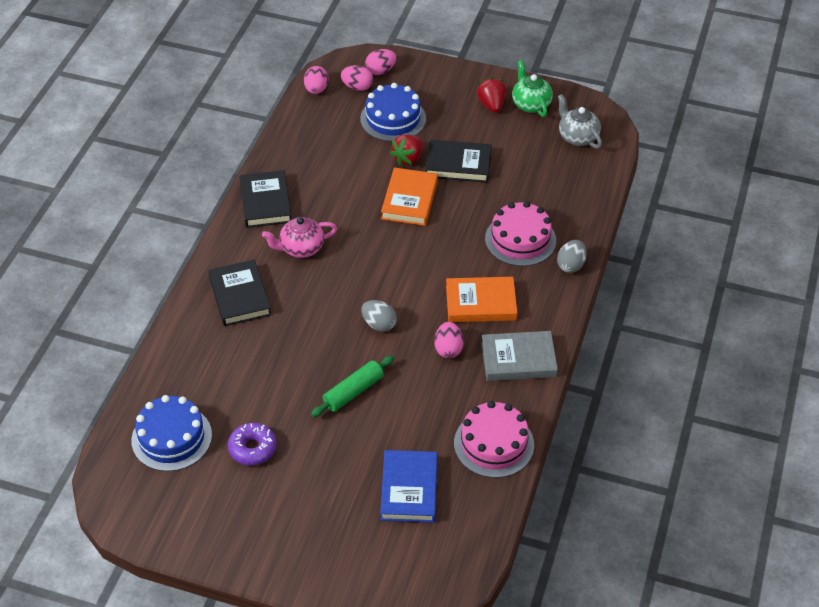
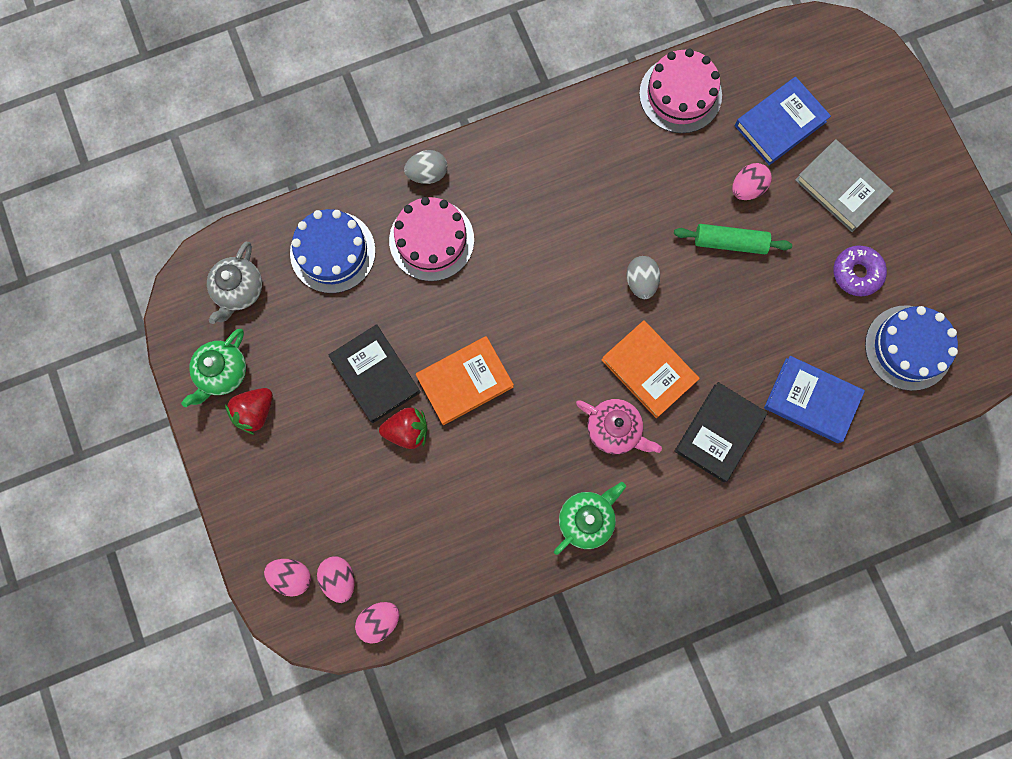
camera: 130 degrees left, 30 degrees up
(203, 357) = (811, 400): none -> blue book
(265, 202) = (586, 519): black book -> green teapot
(393, 119) = (359, 496): blue cake -> blue cake (332, 252)
(448, 349) = (616, 202): pink egg -> pink egg (747, 188)
(481, 303) = (540, 216): orange book -> orange book (649, 370)
(518, 359) = (576, 139): grey book -> grey book (841, 188)

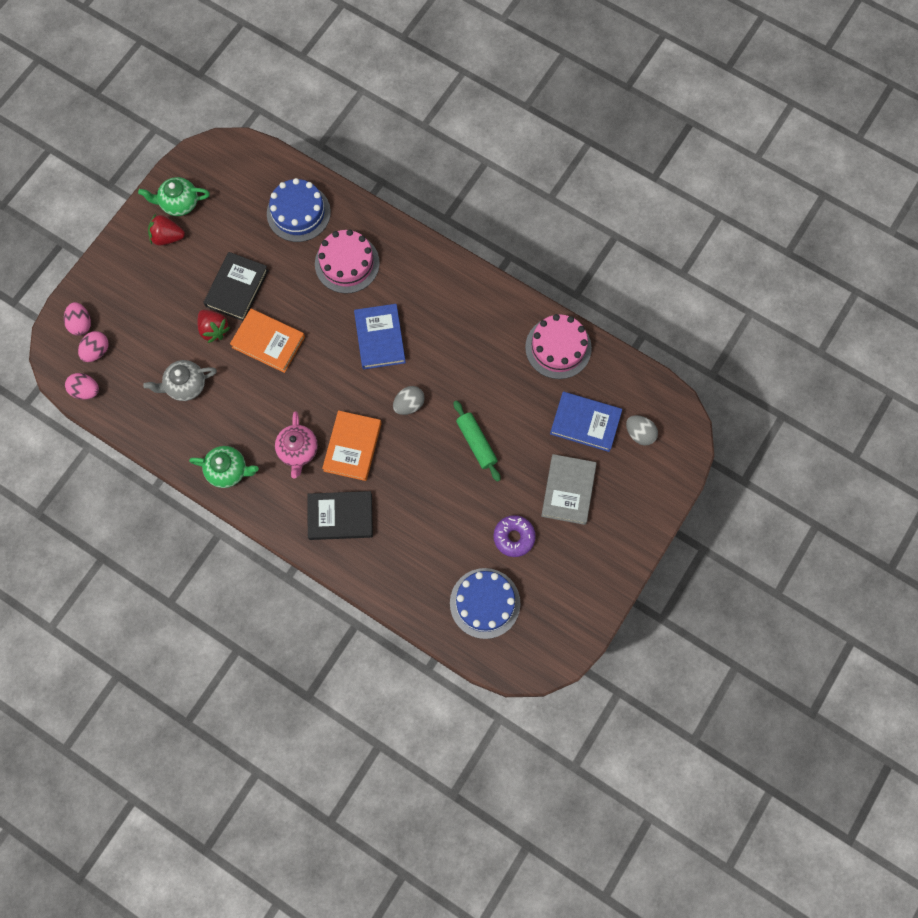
camera: 55 degrees right, 5 degrees down
(239, 290) = (237, 178): grey teapot -> grey teapot (185, 385)
(427, 174) = (389, 232): grey egg -> grey egg (639, 433)
(747, 188) = (523, 430): pink egg -> none
(811, 400) = (403, 562): blue book -> blue book (380, 338)

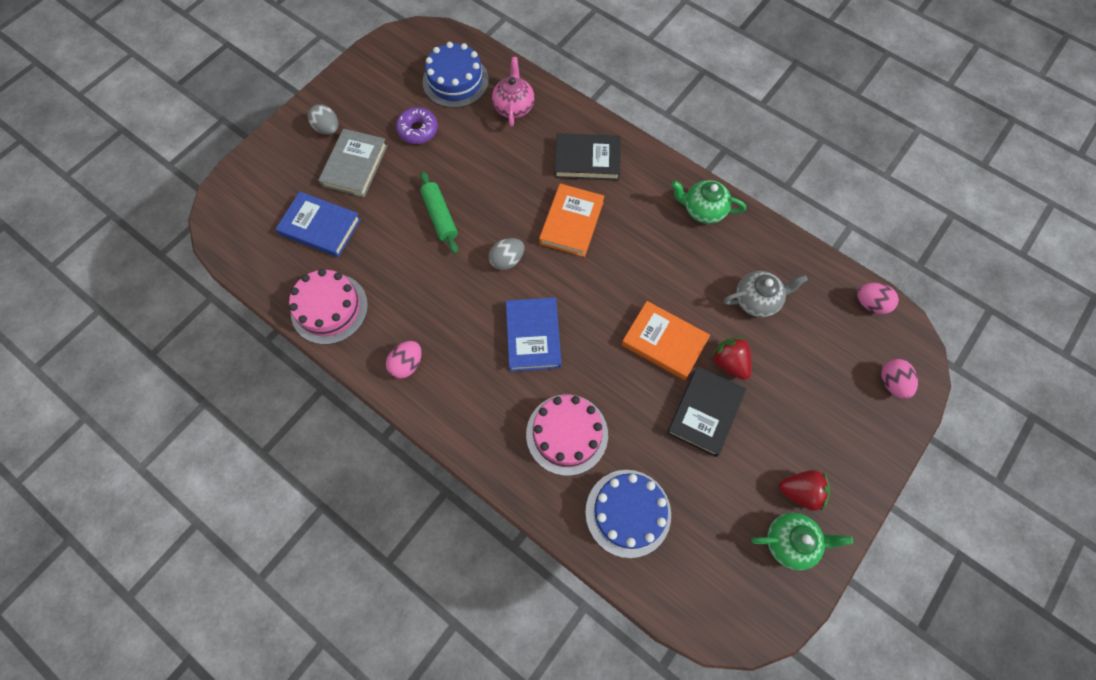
camera: 175 degrees left, 5 degrees down
(97, 351) = (866, 348): pink egg -> pink egg (407, 364)
(298, 451) = (629, 223): pink teapot -> pink teapot (514, 106)
(639, 433) = (266, 212): grey egg -> grey egg (327, 129)

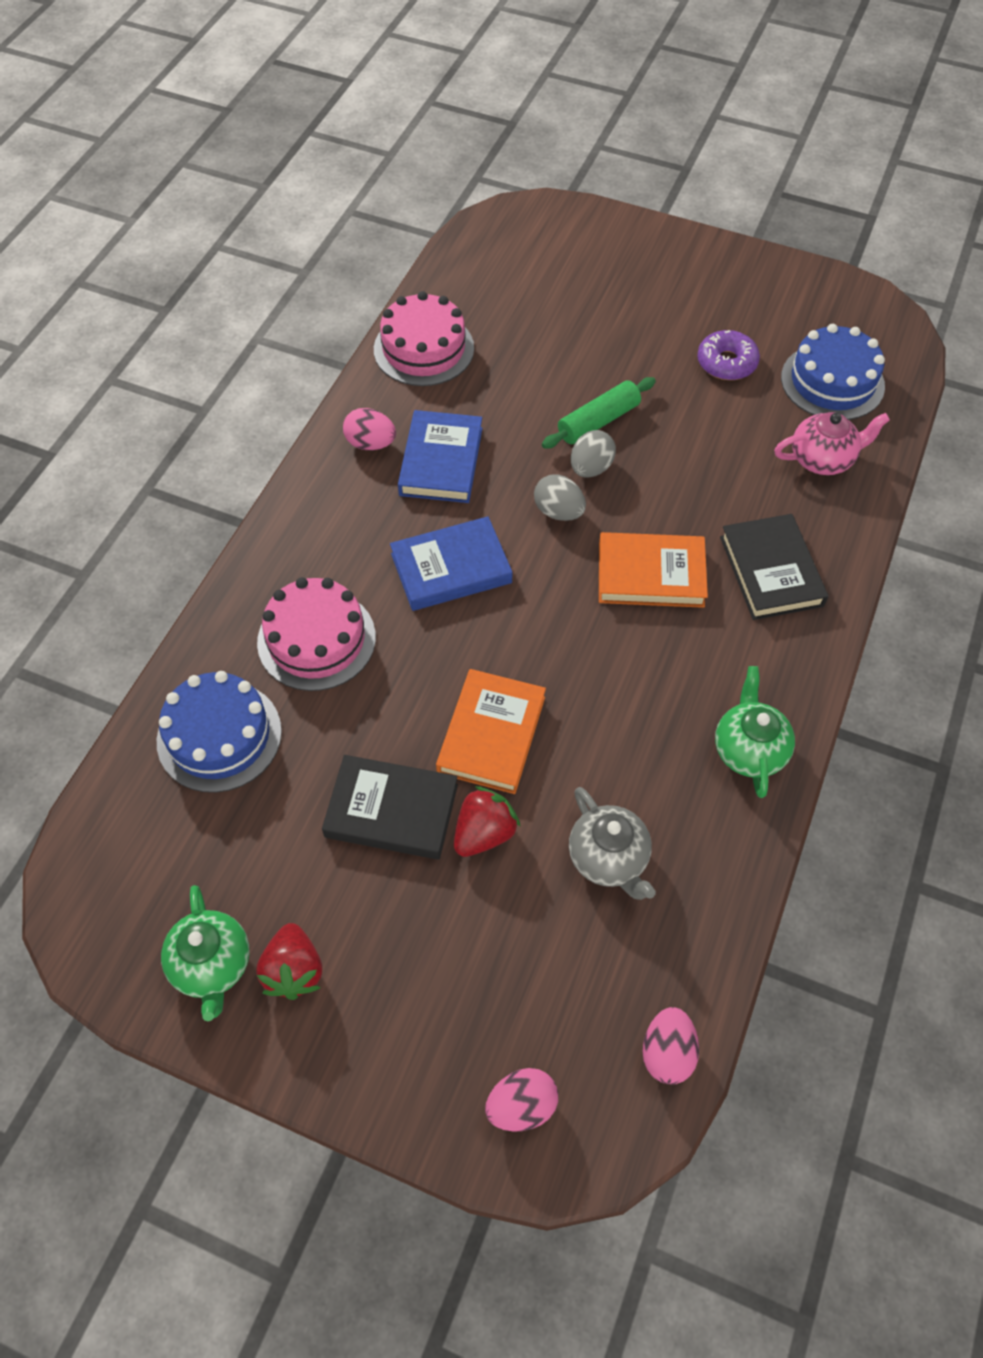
camera: 75 degrees right, 10 degrees down
(320, 227) = (534, 308): blue book -> blue book (441, 461)
(327, 129) = (683, 273): grey egg -> grey egg (591, 468)
(355, 166) = (639, 315): grey book -> none

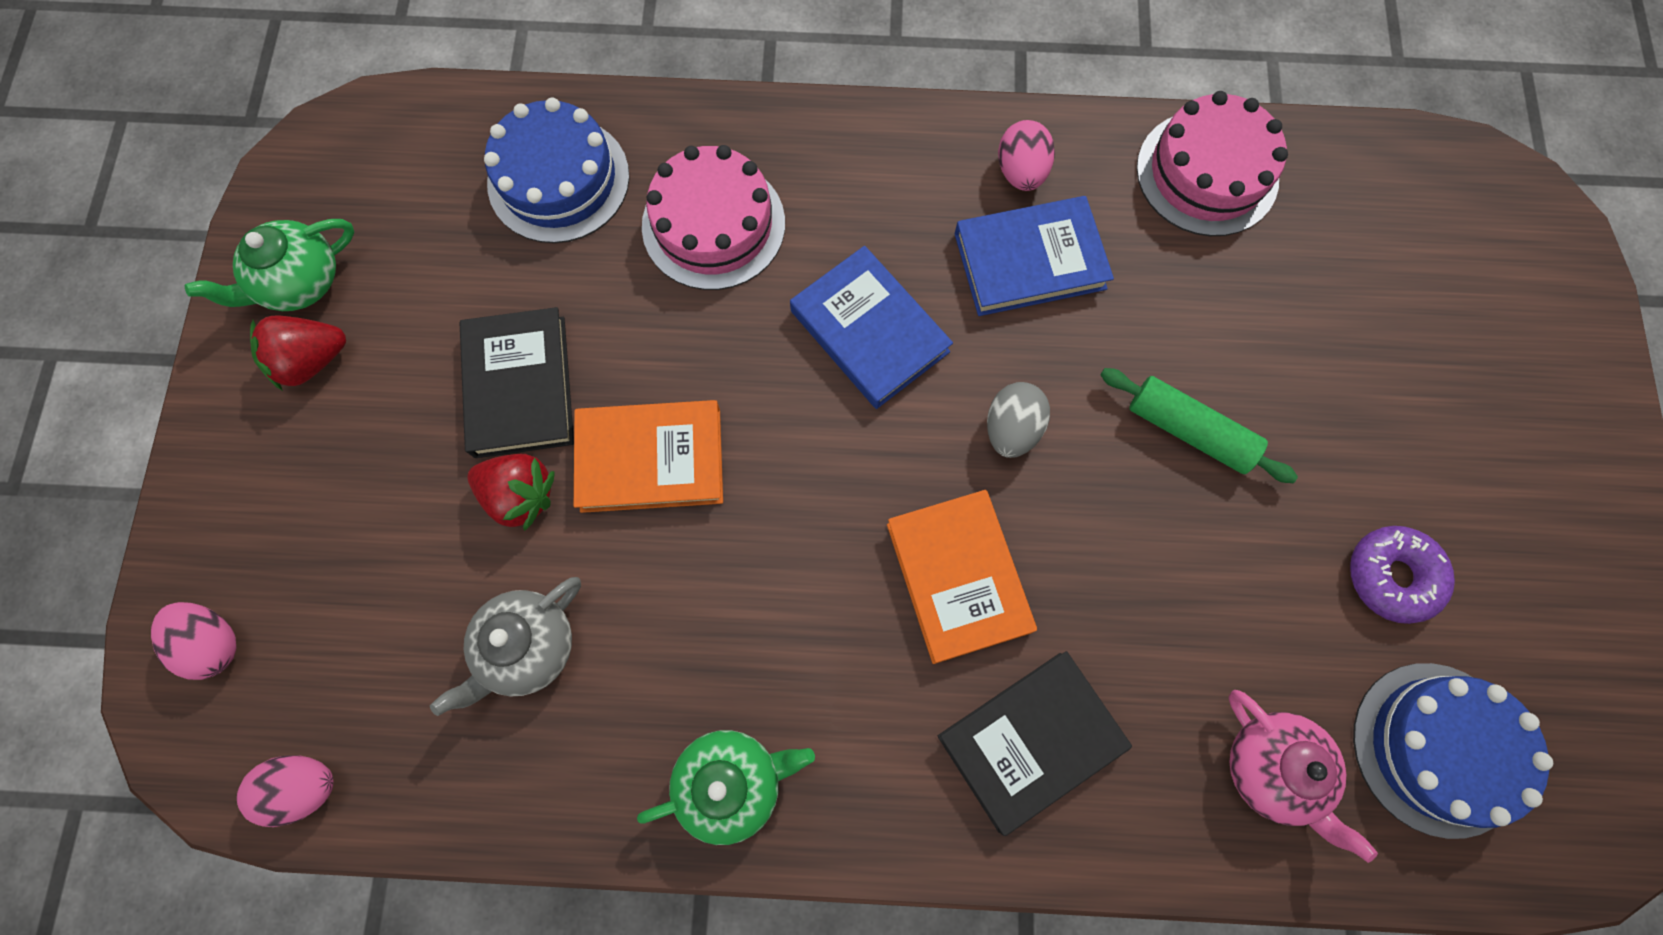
camera: 70 degrees right, 15 degrees up
(591, 468) = (1102, 446): grey egg -> none

